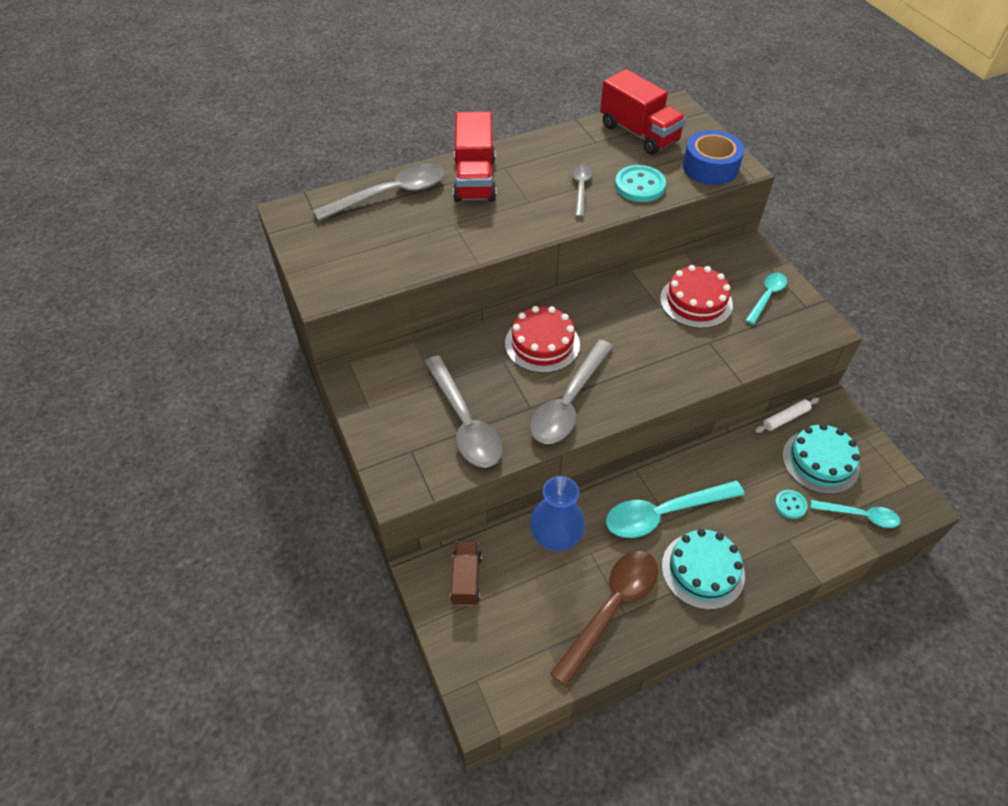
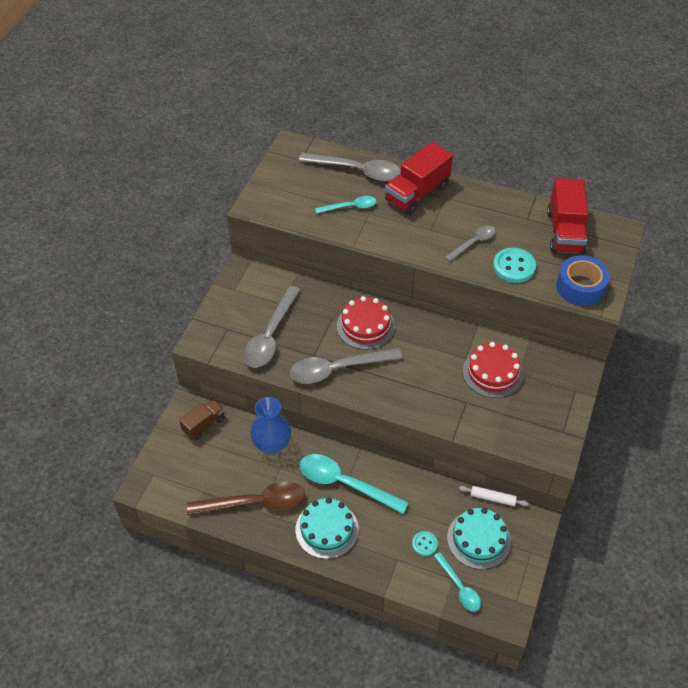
camera: 45 degrees right, 0 degrees up
(767, 296) = (545, 405): turquoise spoon -> turquoise spoon (350, 207)

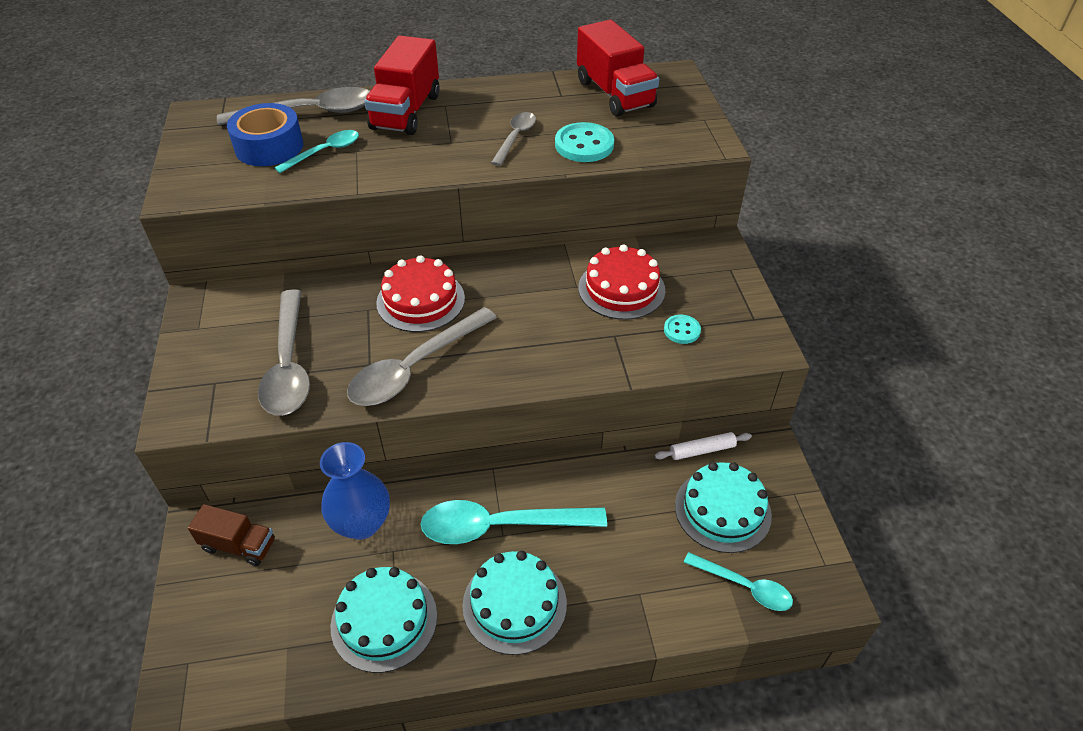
camera: 30 degrees left, 5 degrees down
(204, 425) = (239, 545): brown truck -> brown truck turned 90 degrees clockwise
(256, 503) = (384, 620): brown spoon -> turquoise cake
(424, 544) = (660, 552): turquoise button -> turquoise button (682, 330)
(580, 287) = (678, 139): blue tape -> blue tape (269, 147)

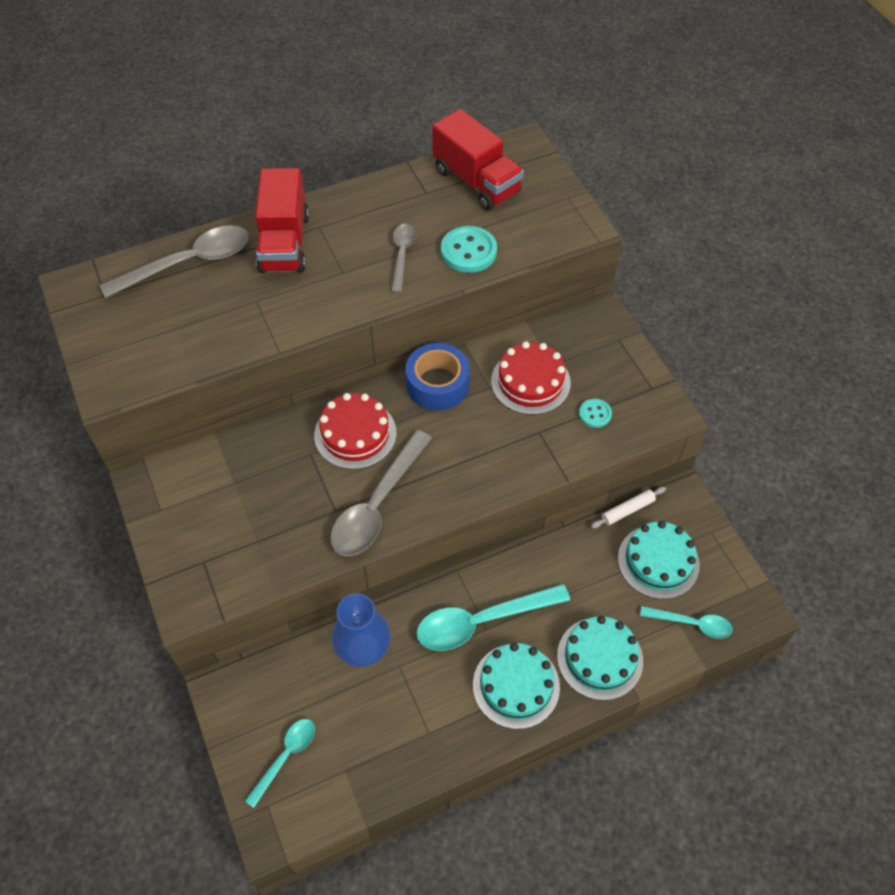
camera: 15 degrees left, 10 degrees up
(239, 545) = (264, 695): brown truck -> none
(269, 147) = (168, 313): blue tape -> blue tape (437, 384)
(288, 365) = (263, 529): grey spoon -> none
(325, 152) = (227, 309): turquoise spoon -> turquoise spoon (286, 756)
(384, 620) = (415, 727): turquoise cake -> turquoise cake (600, 658)

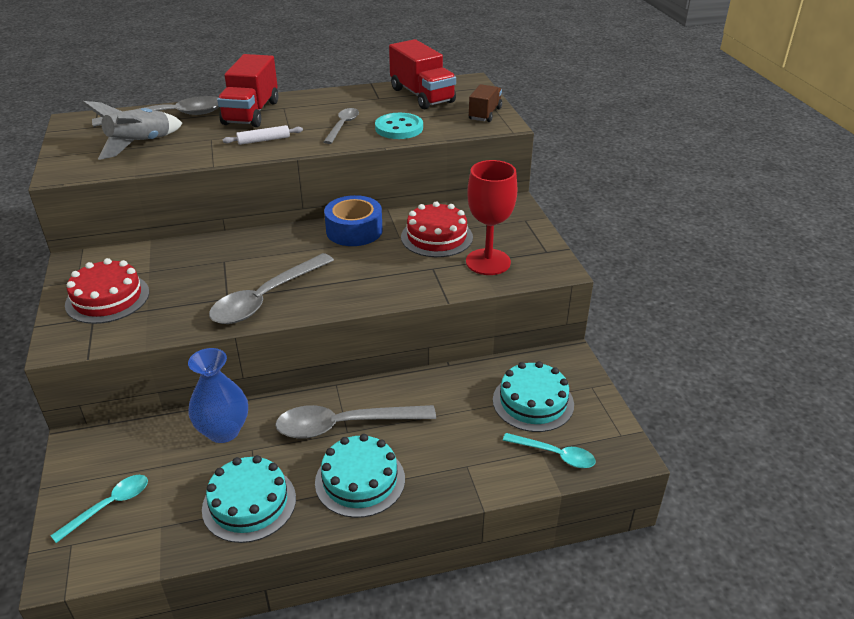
camera: 10 degrees right, 20 degrees down
(177, 323) = (140, 144): none -> grey rocket
(355, 434) = (268, 253): red cake -> red cake (107, 298)
(481, 621) = (344, 425): turquoise spoon -> grey spoon
(559, 210) = (485, 114): none -> brown truck
(595, 414) = (488, 262): turquoise button -> red goblet
(600, 658) = (452, 470): turquoise cake -> turquoise cake (249, 503)
(627, 510) = (513, 361): white rolling pin -> white rolling pin (264, 140)

